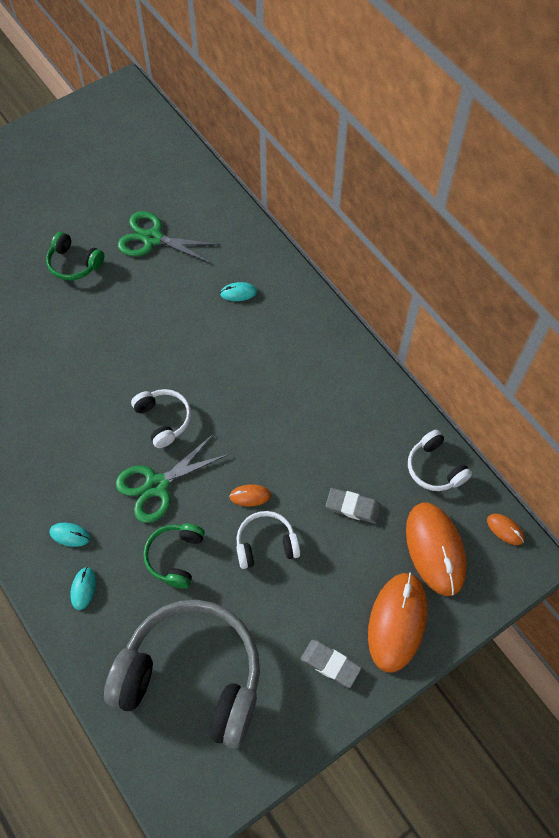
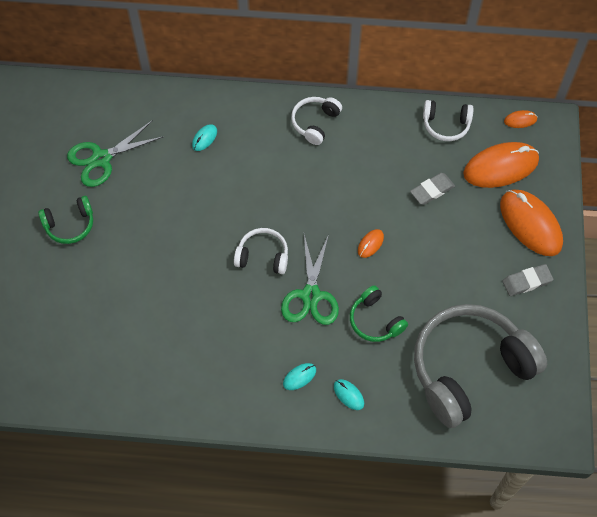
camera: 50 degrees left, 0 degrees up
(266, 544) = (413, 259): white headphones -> white headphones (315, 123)
(435, 549) = (500, 167): orange mouse -> orange mouse turned 45 degrees counterclockwise

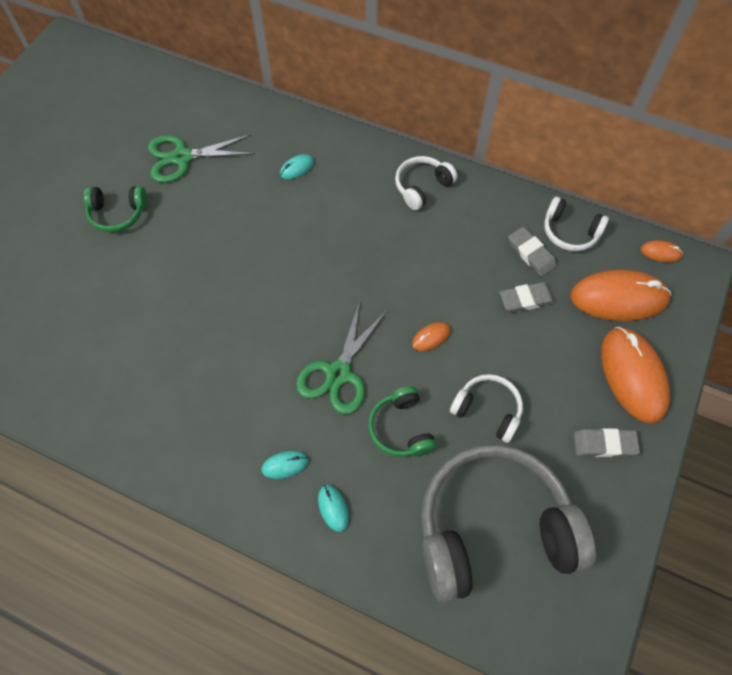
camera: 20 degrees right, 0 degrees up
(263, 256) = (304, 311): white headphones -> white headphones (487, 410)
(422, 152) = (531, 253): none -> grey eraser

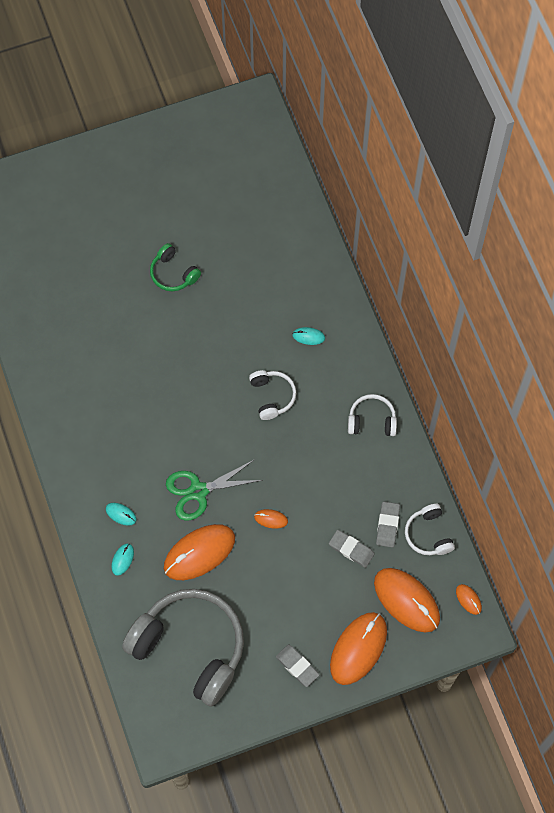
camera: 45 degrees right, 5 degrees up
(182, 157) = (247, 265): green scissors -> none
(401, 428) = (199, 553): green headphones -> orange mouse
(487, 410) = (256, 588): white headphones -> white headphones (272, 396)

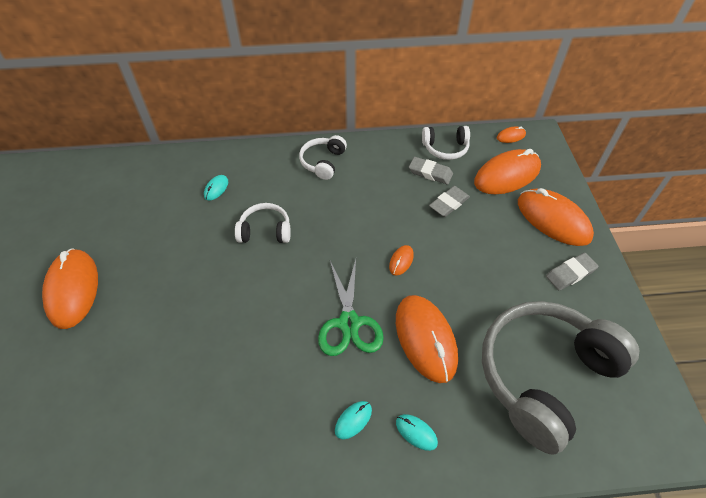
camera: 75 degrees left, 15 degrees down
(173, 273) = (73, 290): green headphones -> orange mouse

